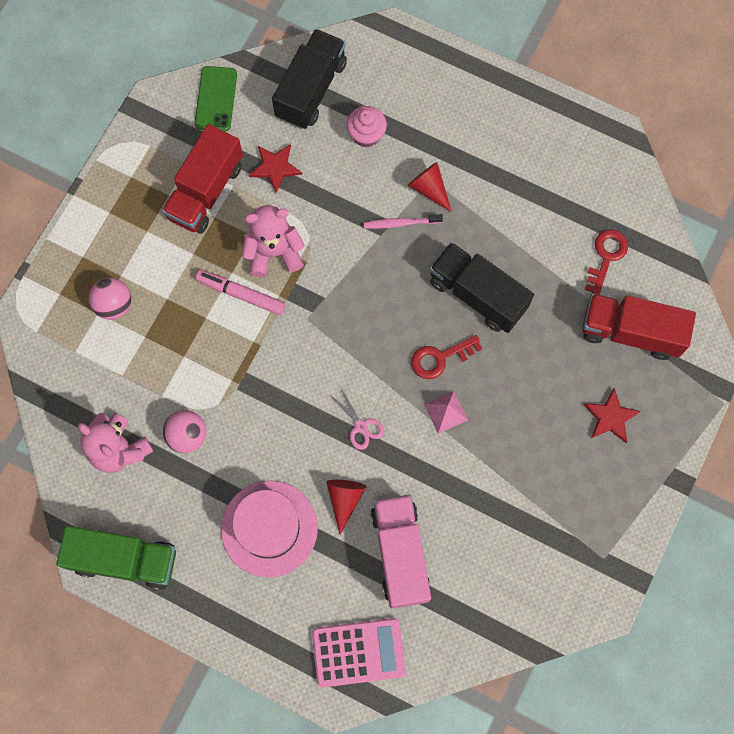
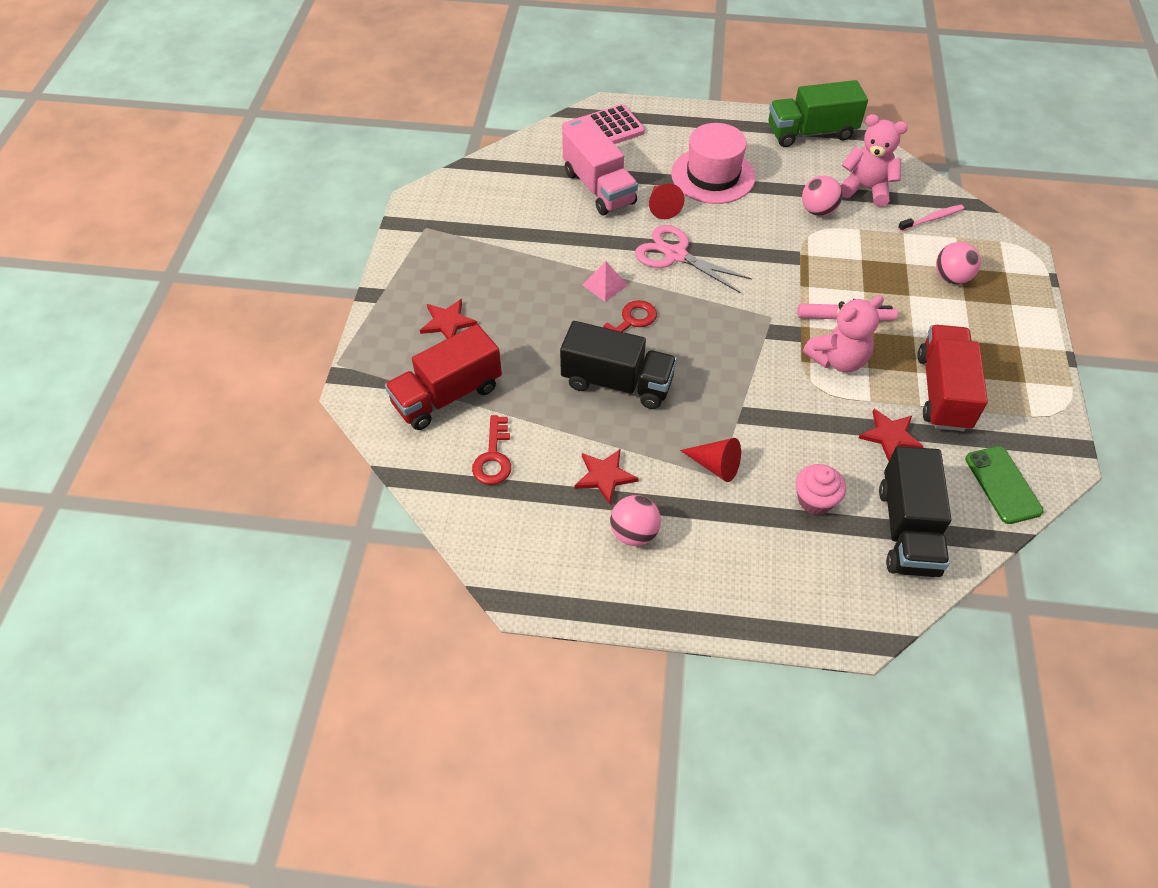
camera: 160 degrees right, 20 degrees down
(361, 426) = (675, 255): pink scissors -> pink scissors, size x1.81
(400, 223) = (728, 423): pink toothbrush -> pink toothbrush (932, 219)
(516, 155) = (634, 533): none -> pink ball
(521, 209) = (605, 476): none -> red star
(630, 332) = (447, 395): red truck -> red truck turned 150 degrees clockwise

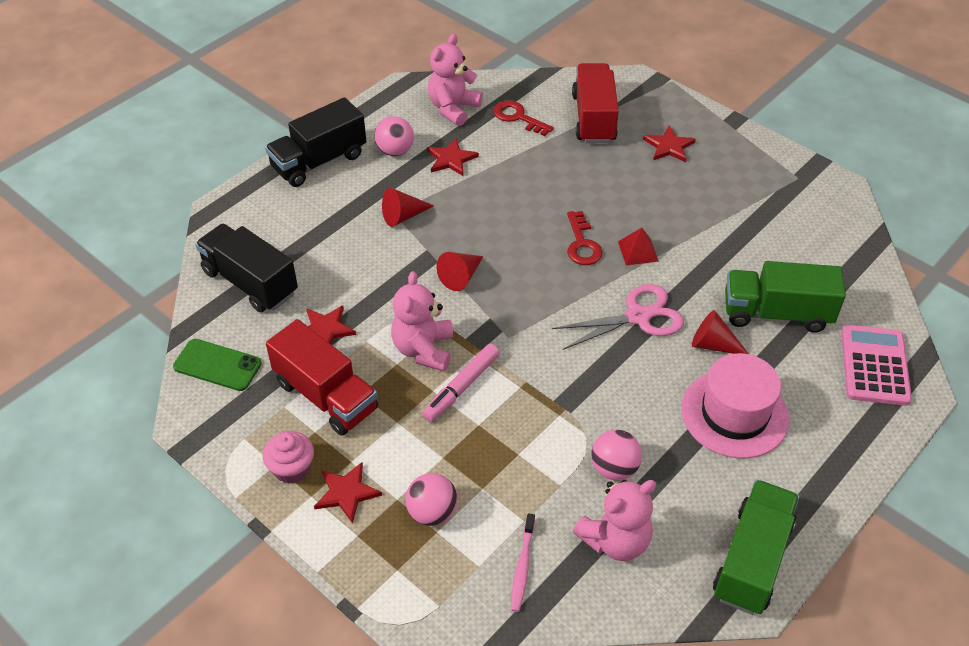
camera: 125 degrees right, 5 degrees down
(523, 523) = (453, 108): none -> pink teddy bear
(599, 188) = (776, 313): pink truck -> green truck
(605, 285) = (638, 251): pink pyramid -> red pyramid
(617, 382) = (526, 205): black truck -> black truck (319, 161)
(743, 380) = (461, 276): none -> red cone
(815, 500) = (323, 250): pink cupcake -> pink cupcake (292, 468)
(993, 329) = (346, 493): none -> red star

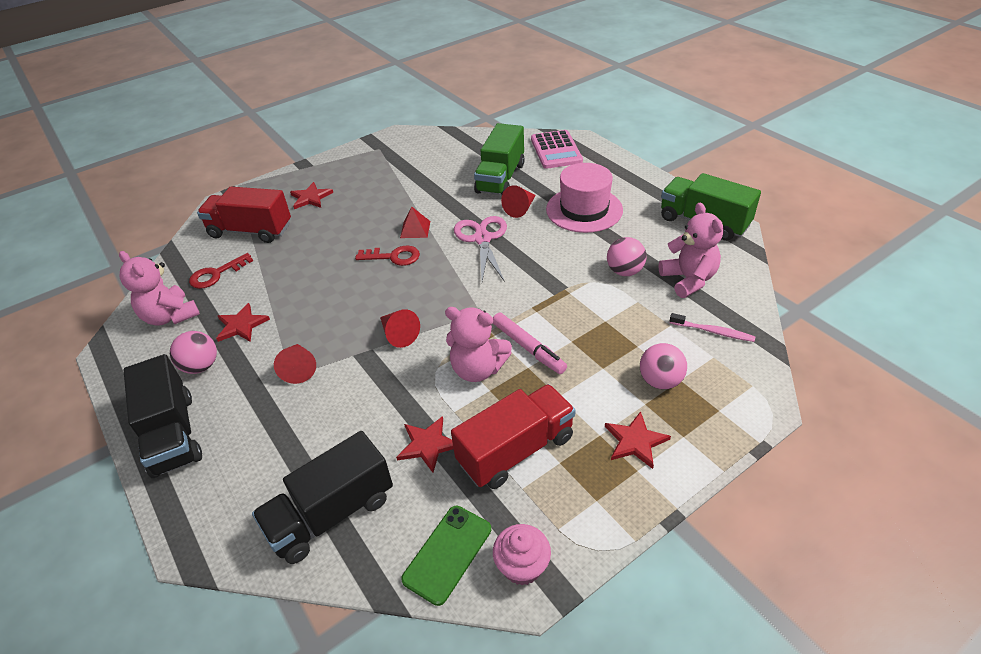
camera: 75 degrees left, 5 degrees down
(292, 468) = (602, 485): pink cupcake -> pink cupcake (522, 566)
(874, 365) = (556, 150): pink calculator -> pink calculator turned 120 degrees counterclockwise

